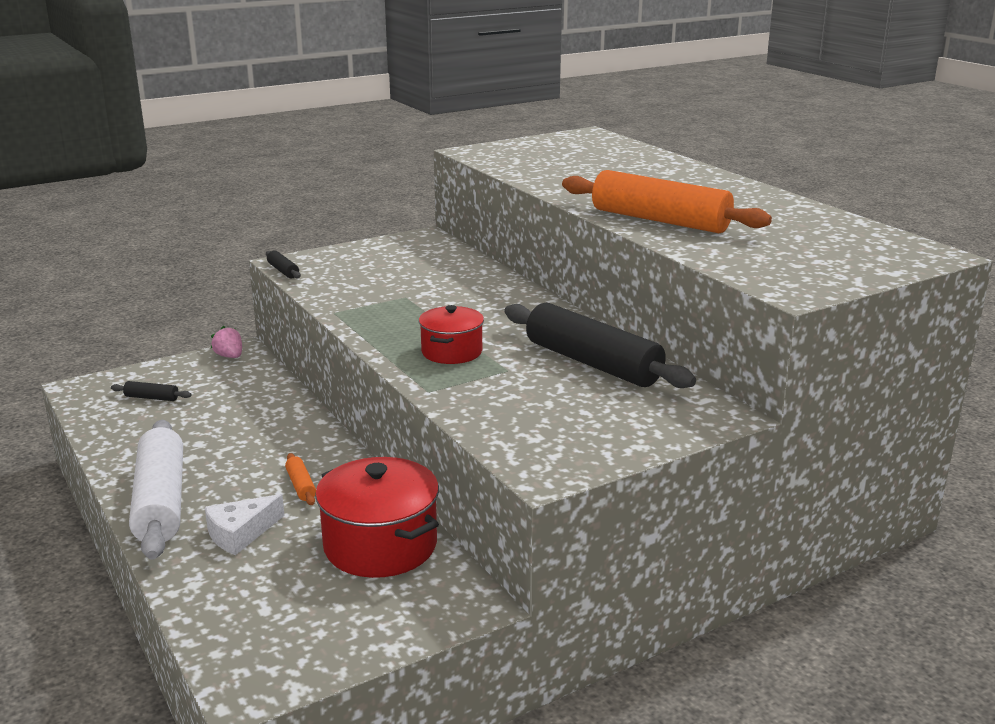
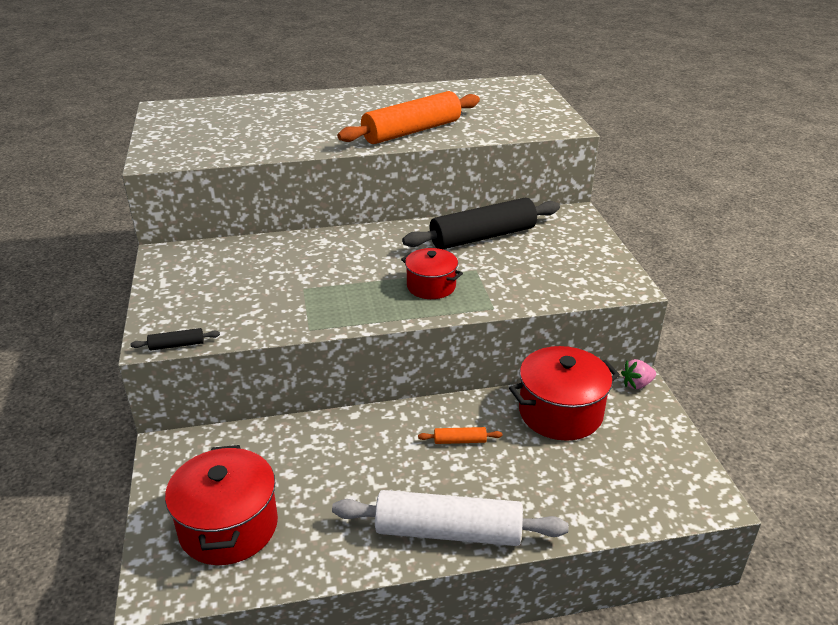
camera: 70 degrees left, 10 degrees up
(152, 398) = (228, 526): black rolling pin -> red pot
(229, 356) = (173, 458): pink strawberry -> pink strawberry (637, 384)
(240, 533) = (519, 484): white cheese -> none

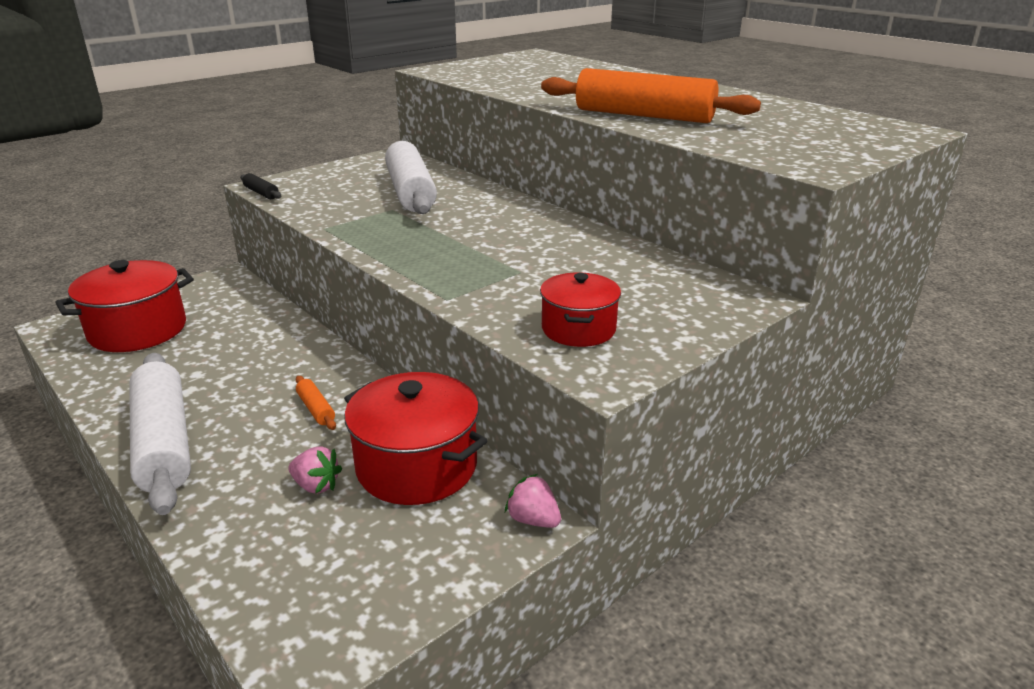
camera: 60 degrees right, 5 degrees down
(274, 270) = (410, 192): none -> white rolling pin
(431, 286) = (457, 258): red pot -> red pot (578, 329)
(483, 237) = (601, 259): black rolling pin -> none
(554, 461) = (316, 485): none -> pink strawberry

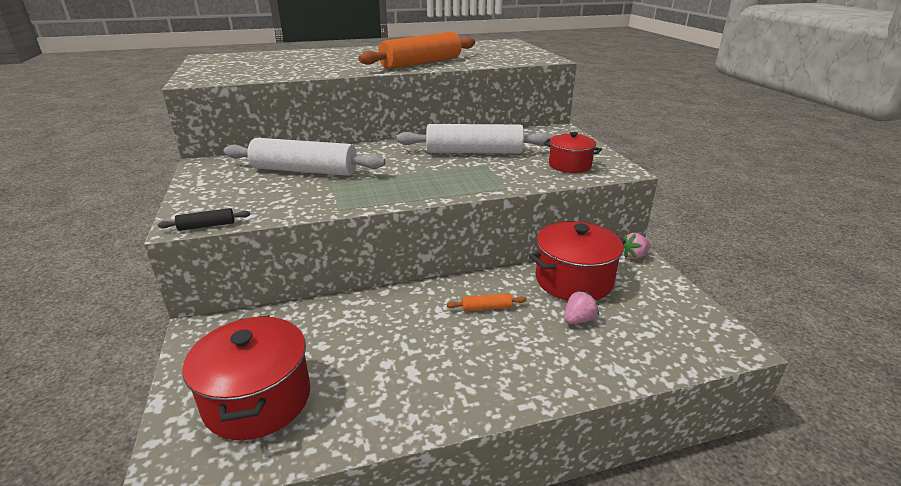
camera: 65 degrees left, 0 degrees up
(164, 442) = (488, 389): white rolling pin -> white rolling pin (474, 152)

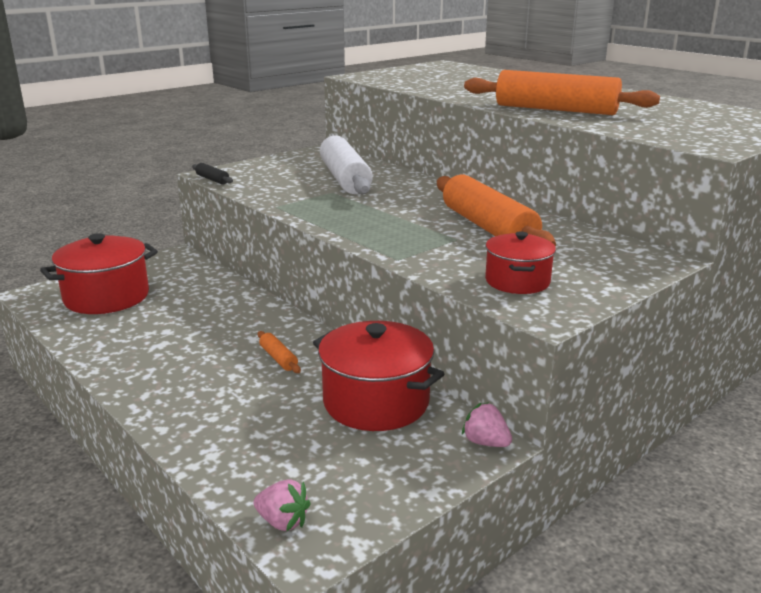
camera: 65 degrees right, 5 degrees down
(474, 152) = (488, 227): white rolling pin -> orange rolling pin
(578, 320) = (290, 417): pink strawberry -> pink strawberry (282, 522)

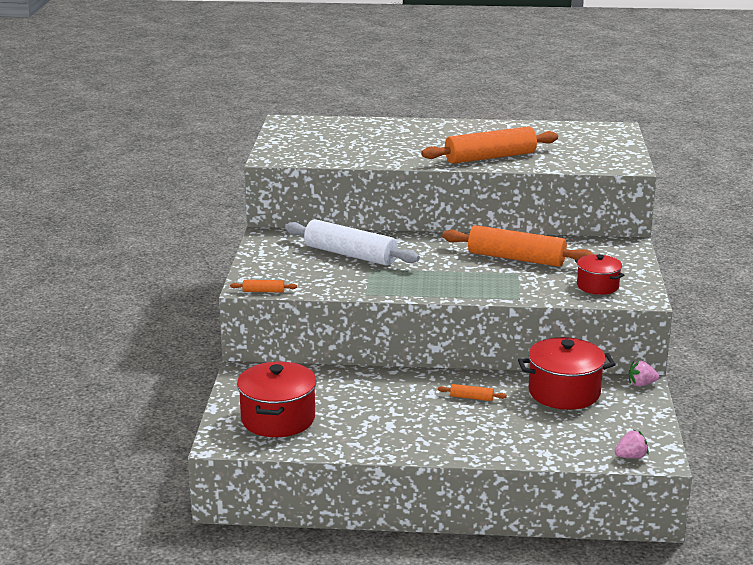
camera: 45 degrees left, 0 degrees up
(212, 179) = (263, 291): black rolling pin -> orange rolling pin

